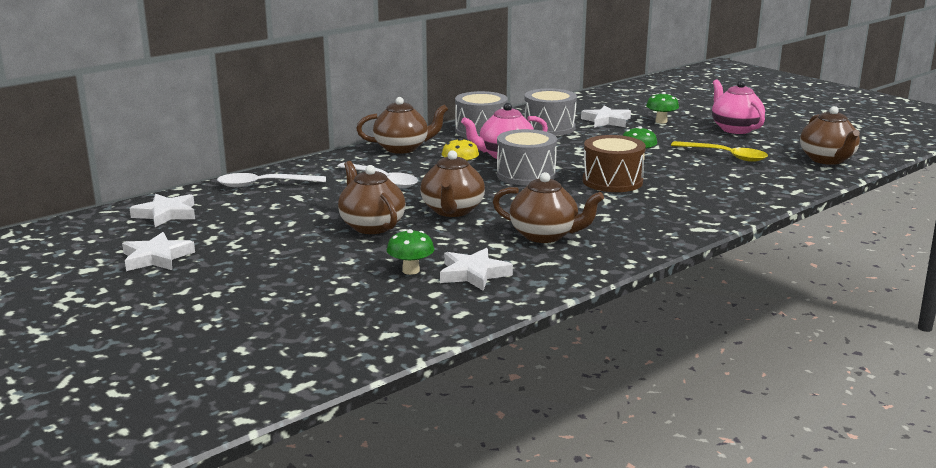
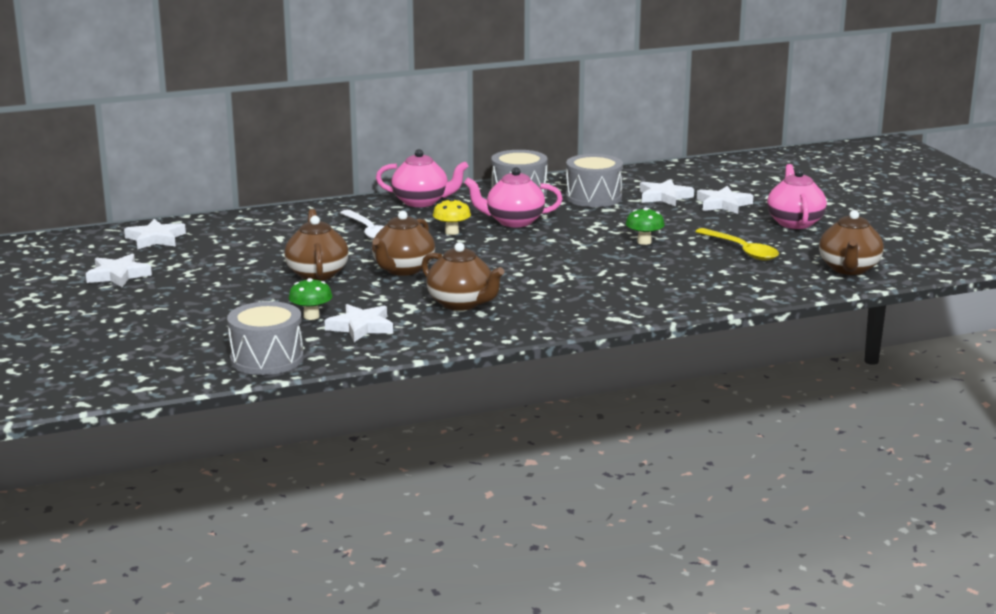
camera: 20 degrees right, 0 degrees up
(264, 185) = (260, 222): white spoon -> none
(402, 148) = (422, 202): brown teapot -> pink teapot
(526, 175) = (511, 244): grey drum -> grey drum (267, 359)
(612, 181) = (588, 261): brown drum -> none
(661, 121) = (723, 204): green mushroom -> white star

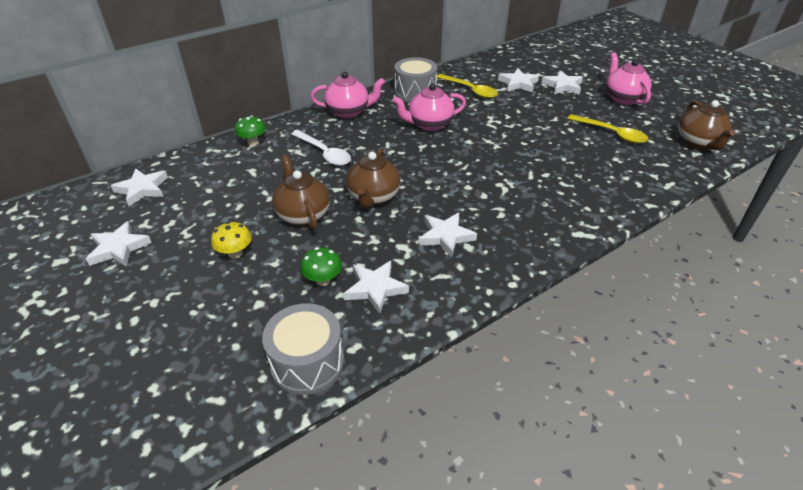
camera: 15 degrees left, 20 degrees up
(452, 232) = (389, 144): yellow mushroom -> yellow mushroom (235, 253)
(461, 304) = (445, 236): brown teapot -> white star
(593, 197) = (470, 90): grey drum -> yellow spoon
(644, 242) = (537, 134): green mushroom -> green mushroom (253, 142)

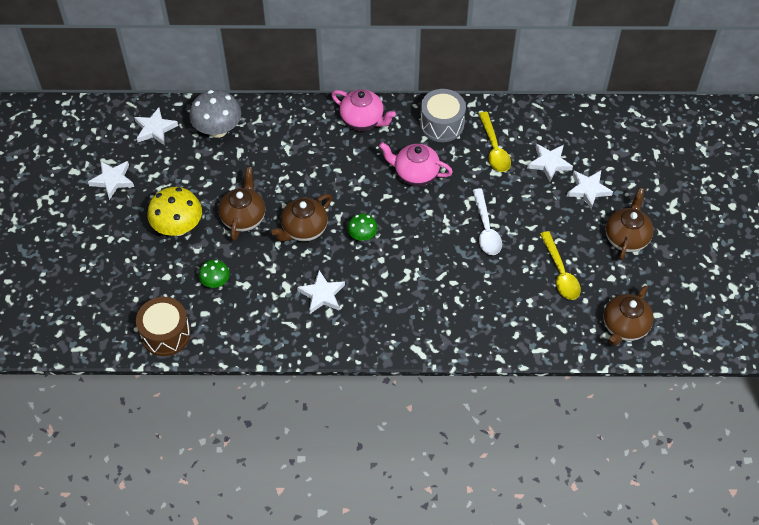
camera: 35 degrees right, 15 degrees up
(215, 165) = (218, 130): none -> grey mushroom
(235, 253) = (178, 227): yellow mushroom -> yellow mushroom, size x1.80
(253, 142) = (261, 118): green mushroom -> green mushroom (362, 236)
(307, 362) = (166, 334): grey drum -> brown drum
(324, 153) = (305, 161): white spoon -> white spoon (486, 229)
(375, 288) = (241, 308): white star -> none
(623, 98) = (626, 237): pink teapot -> brown teapot

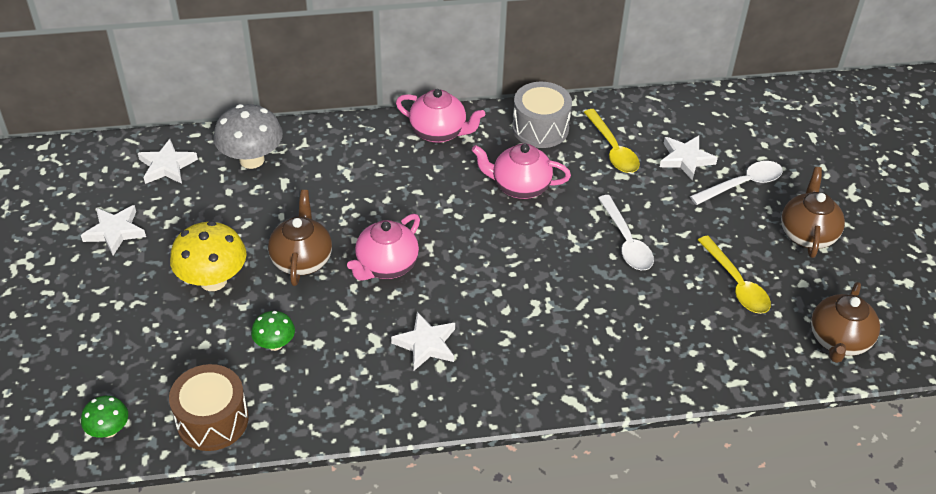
camera: 10 degrees left, 10 degrees down
(304, 229) = (386, 266): brown teapot -> pink teapot
(362, 236) = (466, 266): green mushroom -> green mushroom (109, 430)
(588, 190) = (742, 184): white star -> white spoon

